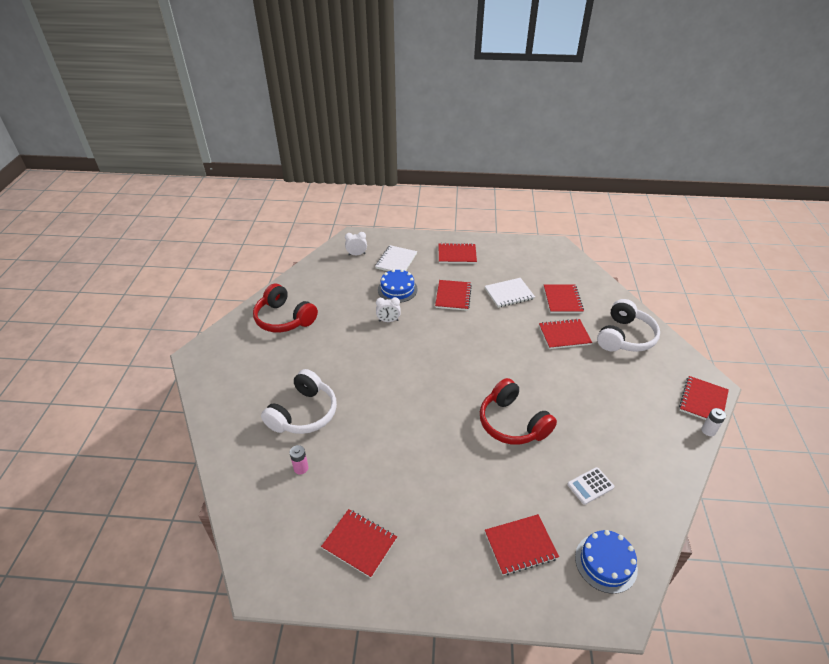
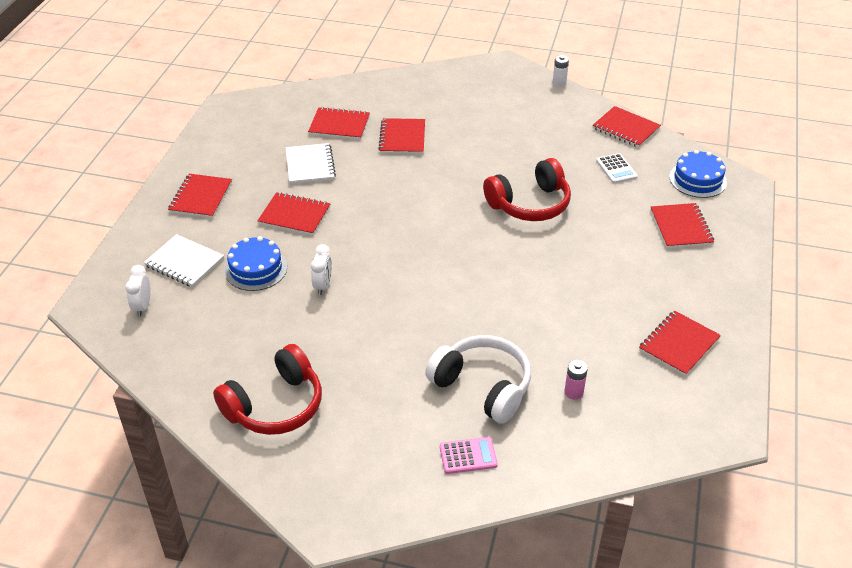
camera: 80 degrees left, 0 degrees up
(243, 412) = (468, 456): none -> pink calculator
(624, 337) = (419, 97): white headphones -> none
(703, 401) = (522, 75): red notebook -> red notebook (626, 129)

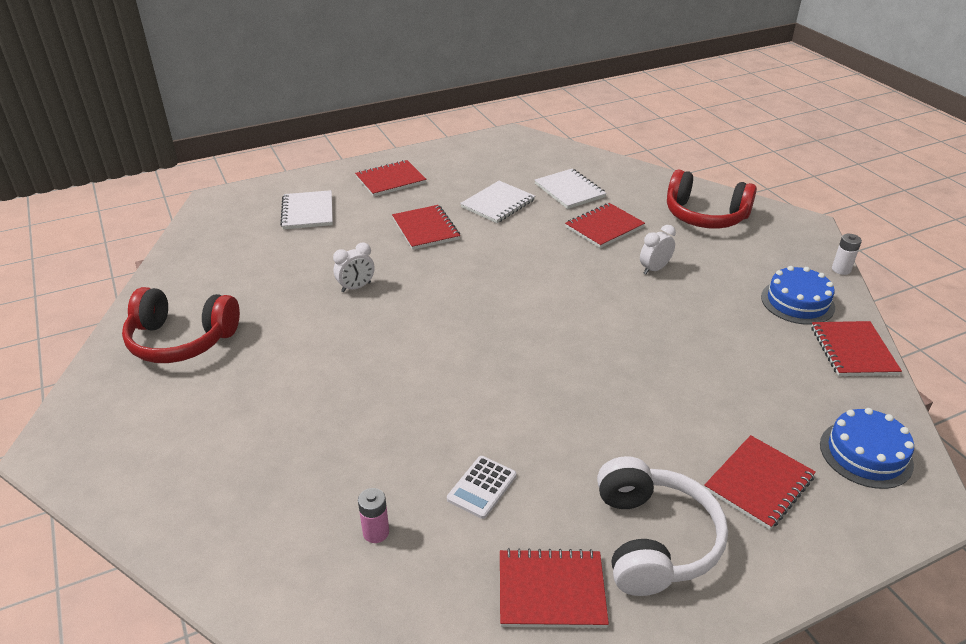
camera: 50 degrees right, 5 degrees down
(142, 306) = (238, 221): white clock -> white clock (654, 269)
(256, 269) = (338, 245): blue cake -> blue cake (797, 302)
(339, 125) = (569, 190): red notebook -> white notebook
(468, 456) = (209, 497): pink calculator -> none
(482, 387) = (319, 455): white headphones -> white headphones (653, 540)
(529, 204) = (627, 346): red headphones -> red headphones (705, 216)
(616, 169) = (776, 378): white calculator -> white calculator (482, 487)

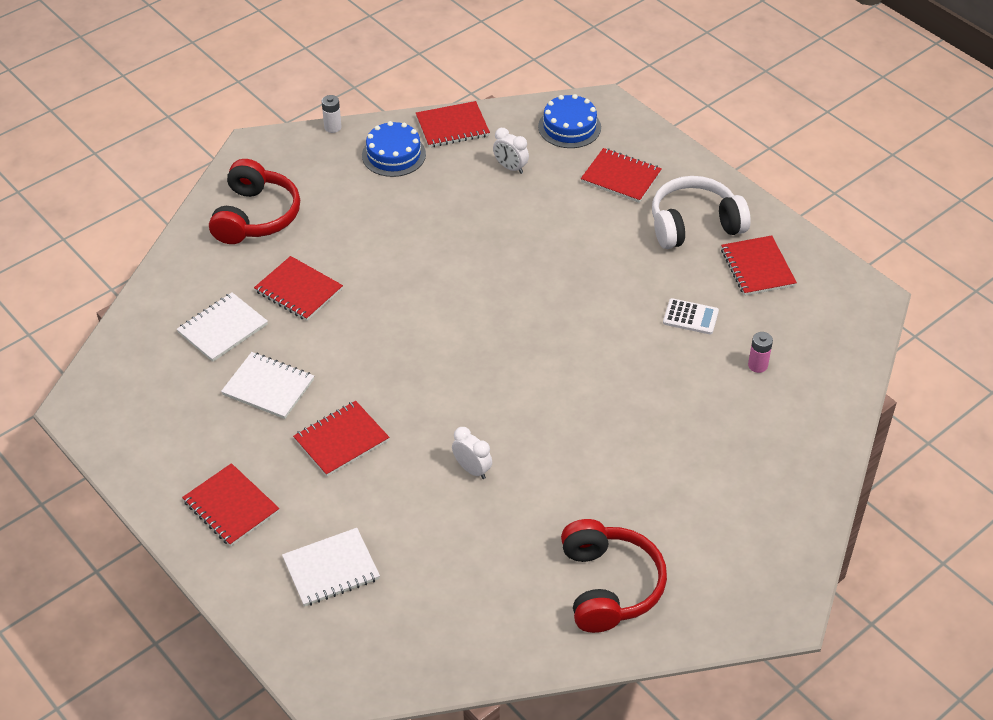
camera: 105 degrees left, 10 degrees up
(654, 269) = (368, 247): white clock -> white clock (510, 168)

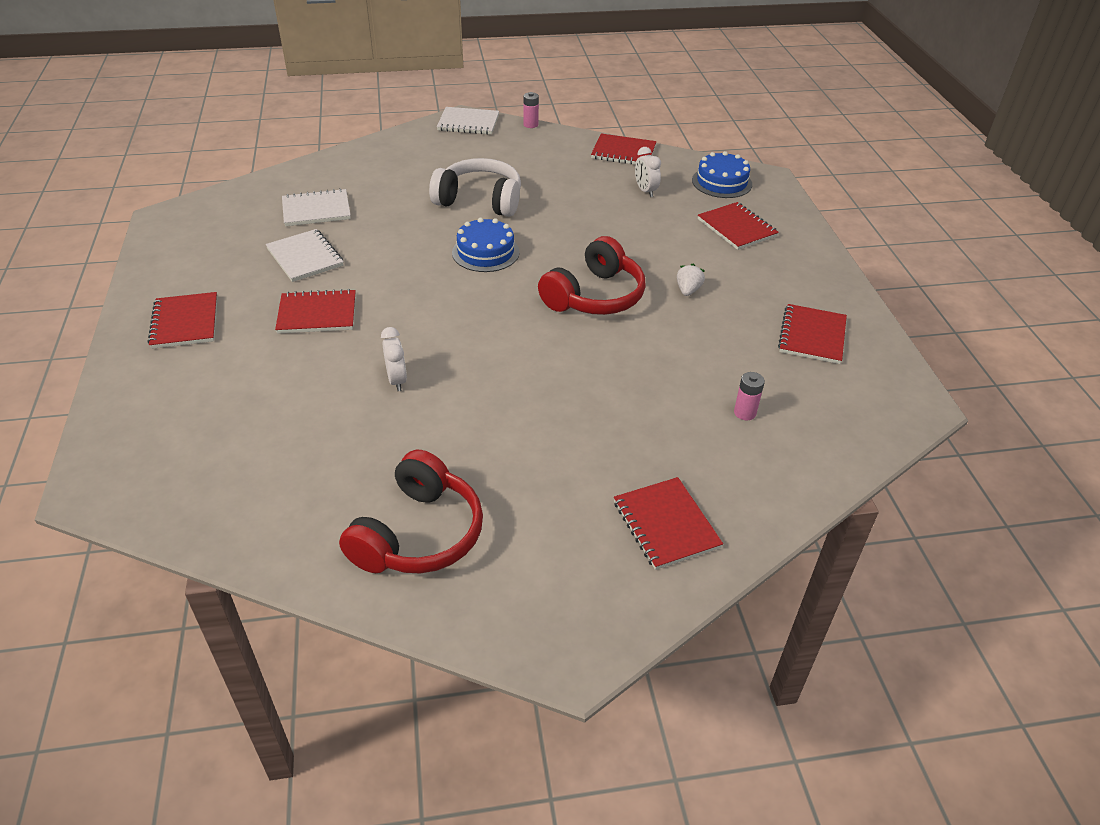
camera: 30 degrees right, 5 degrees down
(255, 216) = (417, 155): red headphones -> red headphones (594, 296)
(298, 290) = (397, 207): red notebook -> red notebook (665, 525)
(331, 569) = (203, 401): white notebook -> white notebook (468, 123)
(332, 127) = (530, 124): white battery -> pink battery
(393, 155) = (559, 154): blue cake -> blue cake (485, 252)
(631, 266) = (688, 290): none -> white strawberry
(690, 317) = (710, 348): white calculator -> none
(694, 225) = (776, 283): white headphones -> white headphones (479, 200)

